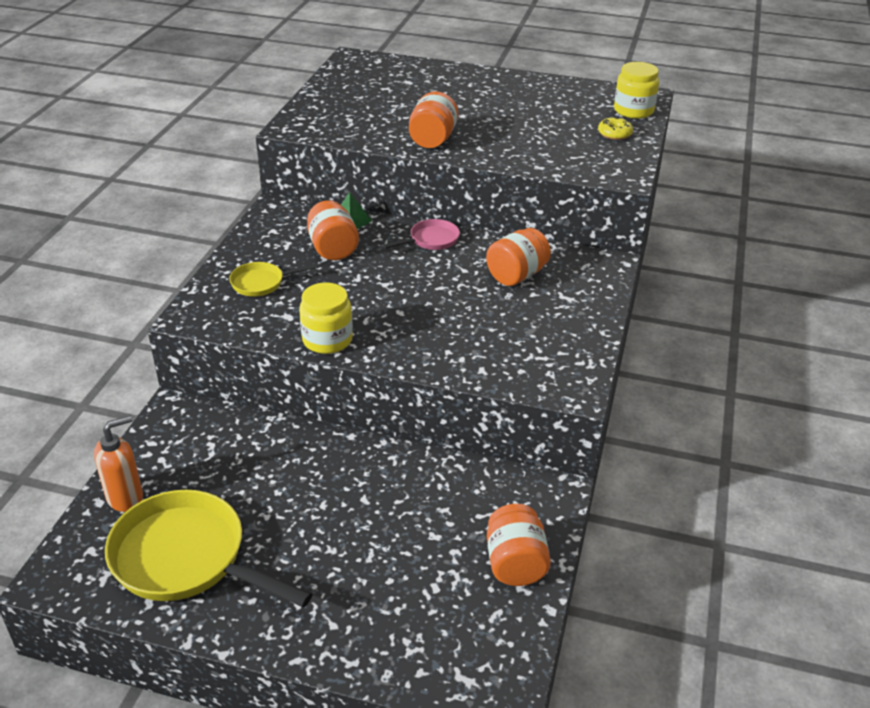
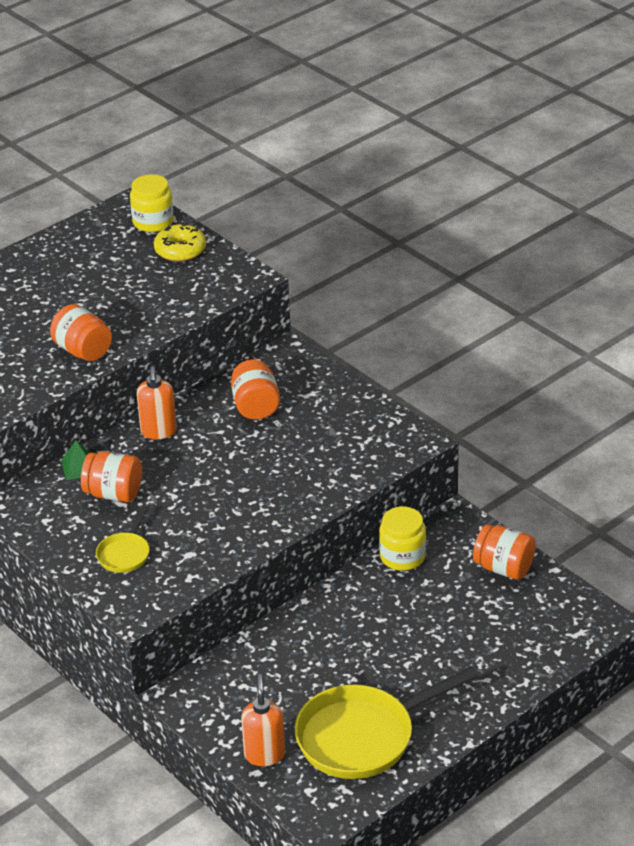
camera: 55 degrees left, 0 degrees up
(327, 340) = (243, 542): yellow jar -> yellow jar (402, 557)
(431, 240) = (158, 432): pink pan -> orange soap dispenser
(614, 134) = (180, 250): yellow donut -> yellow donut, size x1.51

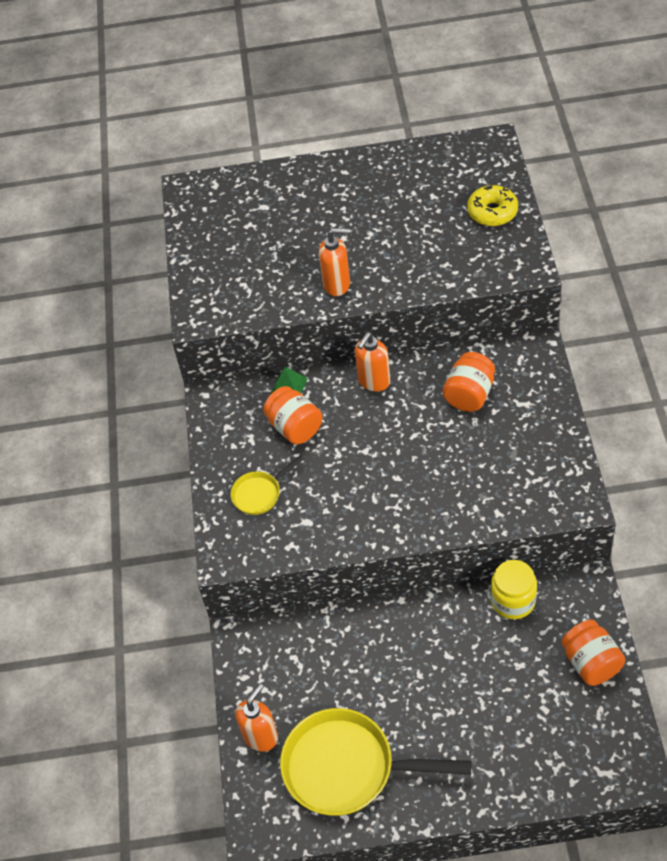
camera: 40 degrees right, 15 degrees up
(83, 351) = (337, 284): orange jar -> orange soap dispenser
(153, 222) = (492, 170): yellow jar -> none

